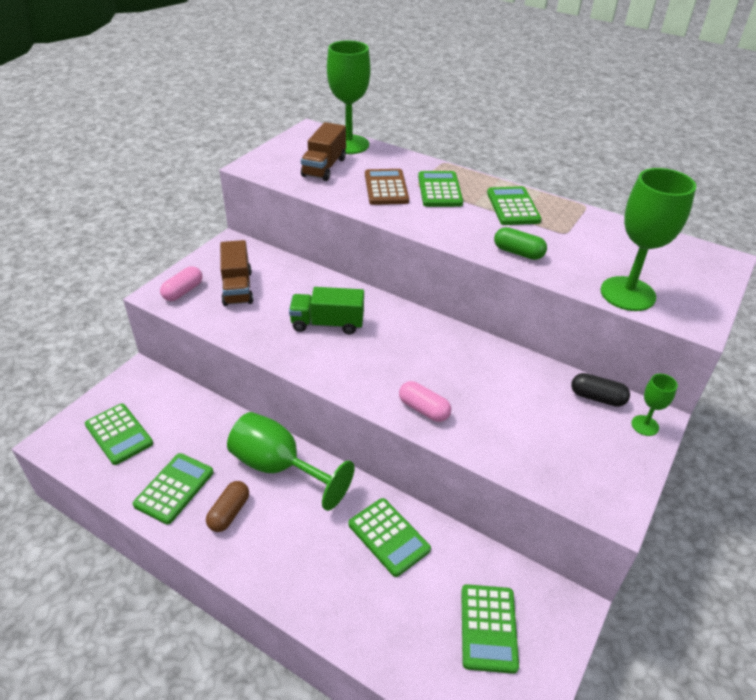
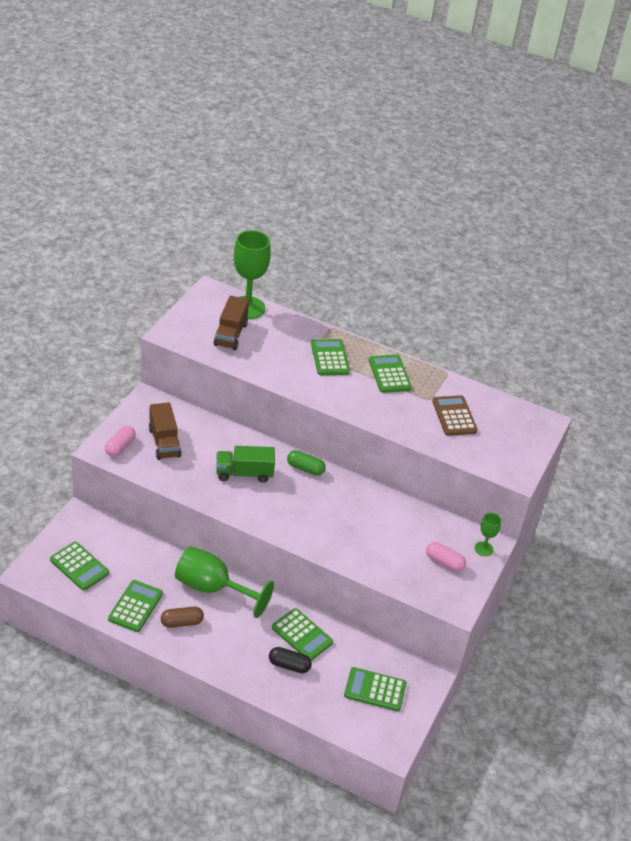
camera: 10 degrees left, 0 degrees up
(229, 512) = (181, 622): brown capsule -> brown capsule turned 60 degrees clockwise
(386, 188) = (285, 356): brown calculator -> brown calculator (454, 416)
(424, 409) = (326, 541): pink capsule -> pink capsule (444, 562)
(488, 628) = (375, 690): green calculator -> green calculator turned 105 degrees clockwise
(518, 252) = (393, 418): green capsule -> green capsule (305, 468)
(597, 398) = (451, 529): black capsule -> black capsule (289, 665)
(627, 294) = (472, 453): green goblet -> none

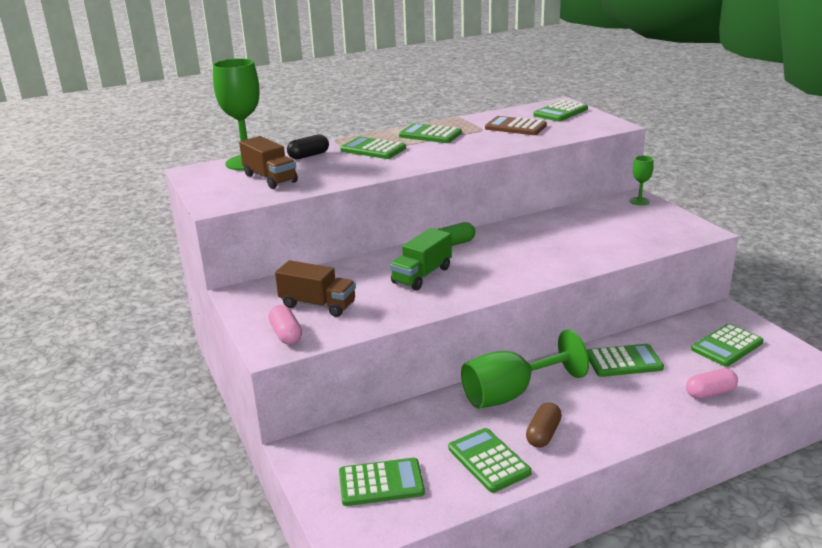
camera: 45 degrees left, 15 degrees down
(289, 665) = (661, 384): black capsule -> black capsule (309, 155)
(444, 562) = (641, 221): pink capsule -> pink capsule (710, 393)
(520, 430) = (560, 112): none -> green calculator

